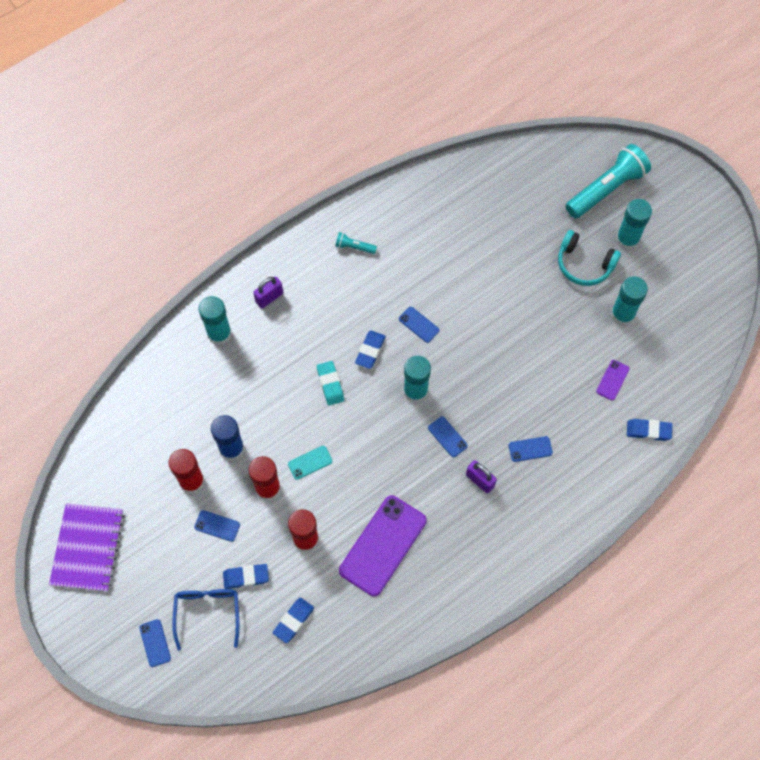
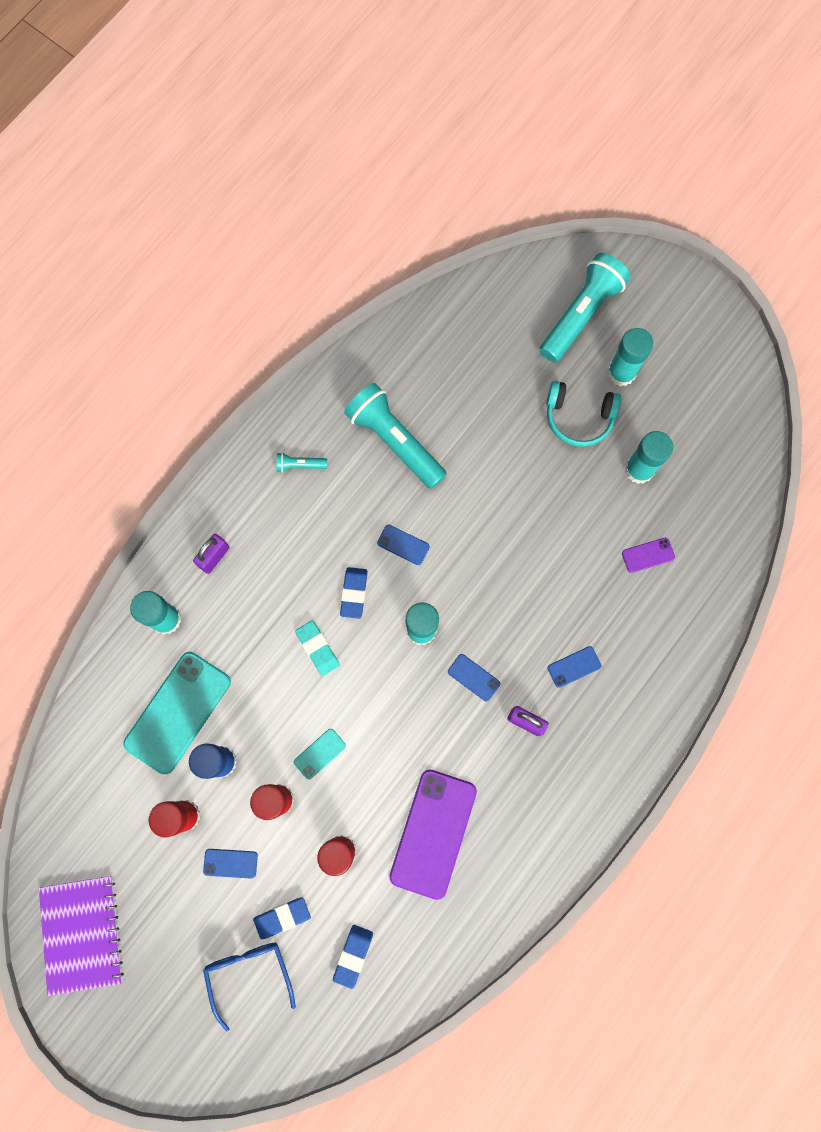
camera: 15 degrees left, 10 degrees up
(155, 643) = (196, 1029): blue phone -> none
(208, 404) = (178, 712): none -> turquoise phone
(433, 247) = (395, 441): none -> turquoise flashlight
(612, 380) = (648, 555): purple phone -> purple phone turned 60 degrees clockwise
(648, 431) = (704, 607): blue eraser -> none

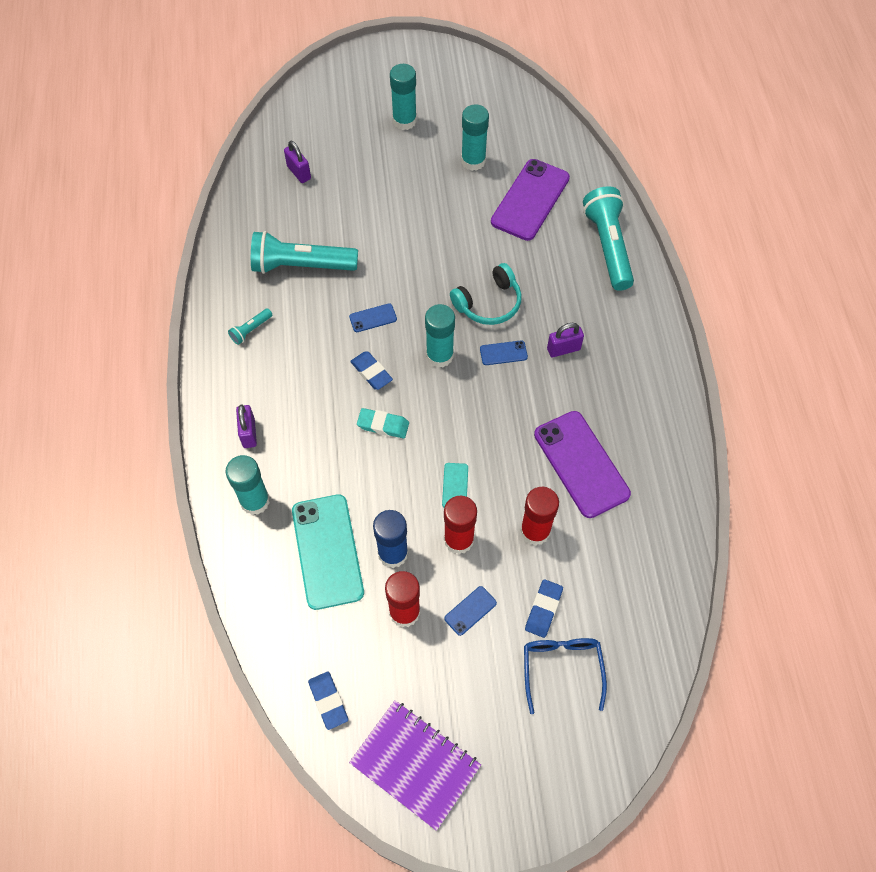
camera: 45 degrees left, 15 degrees down
(249, 974) = (561, 668): blue glasses -> blue glasses turned 60 degrees clockwise
(353, 955) = (615, 586): blue eraser -> blue eraser (328, 701)
(479, 345) = (299, 172): none -> purple padlock
(574, 667) = (557, 294): blue phone -> none
(579, 417) = (405, 162): turquoise headphones -> turquoise headphones (488, 303)
(581, 314) = (345, 110): turquoise flashlight -> turquoise flashlight (608, 246)
(648, 555) = (530, 200): purple phone -> purple phone, size x2.26

